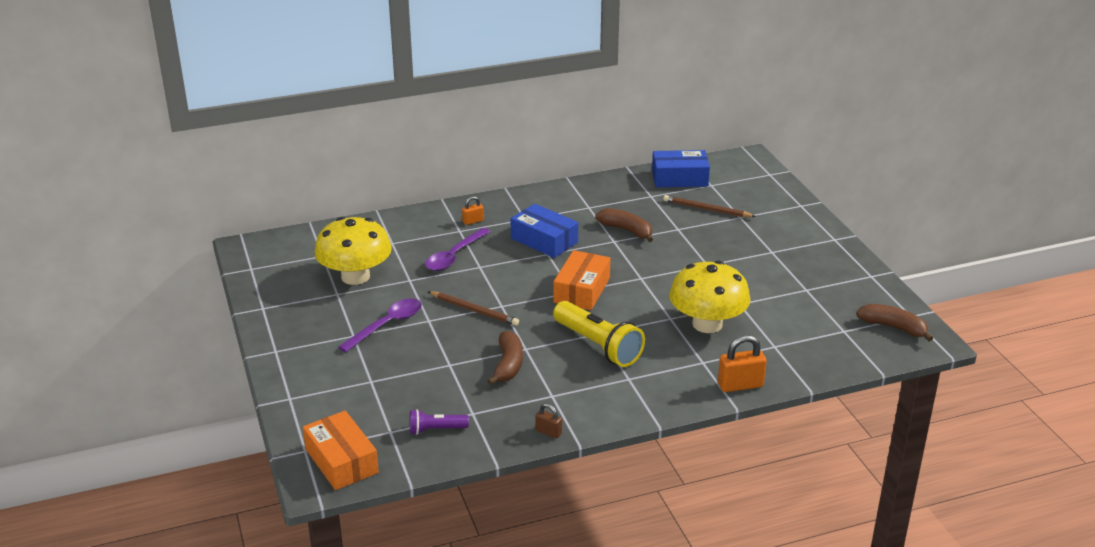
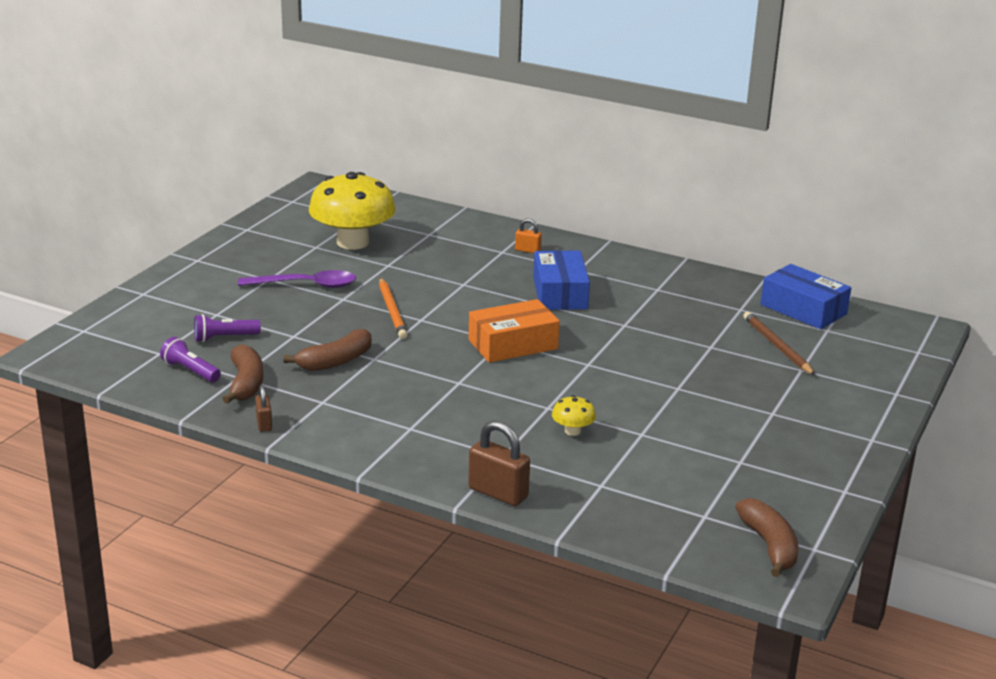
camera: 45 degrees right, 5 degrees down
(341, 461) = (90, 351): orange box -> none
(410, 394) = (224, 338): none -> purple flashlight
(454, 256) = (458, 266): purple spoon -> none
(474, 310) = (392, 311): brown pencil -> orange pencil
(598, 346) = (437, 391): yellow flashlight -> none
(627, 230) = (655, 323): brown banana -> brown banana (246, 383)
(707, 324) = (572, 431): yellow mushroom -> yellow mushroom, size x0.41
(740, 385) = (498, 493): orange padlock -> brown padlock

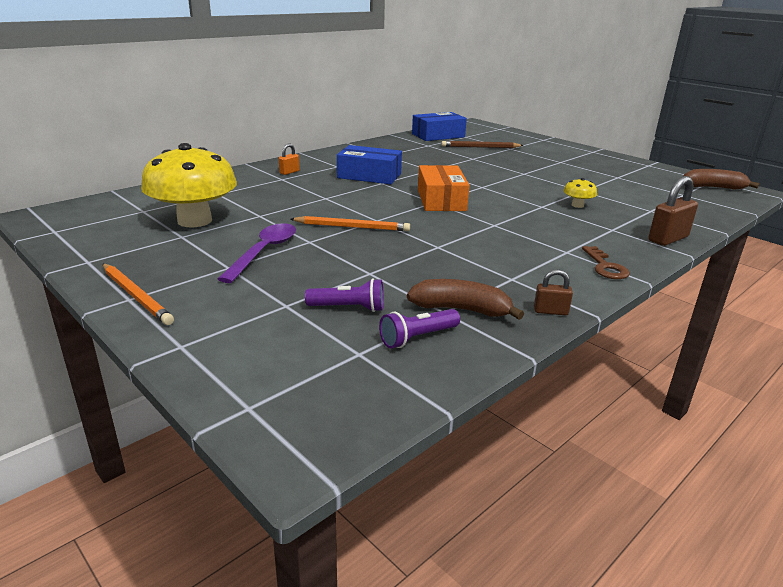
camera: 70 degrees left, 0 degrees up
(202, 261) = (136, 296): none -> orange pencil
(224, 338) = (349, 308): purple flashlight -> purple flashlight turned 90 degrees counterclockwise
(335, 361) = (435, 262): brown banana -> none
(383, 451) = (605, 267): none -> brown key

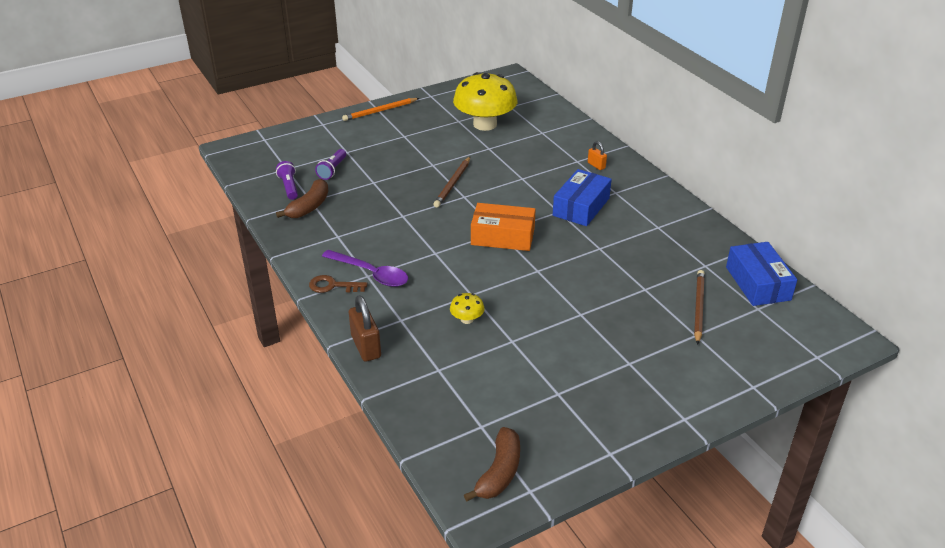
camera: 105 degrees right, 10 degrees up
(264, 252) = (421, 148): purple spoon -> purple spoon (371, 274)
(352, 227) = (453, 184): orange pencil -> brown pencil
(550, 311) = (288, 239): brown padlock -> none

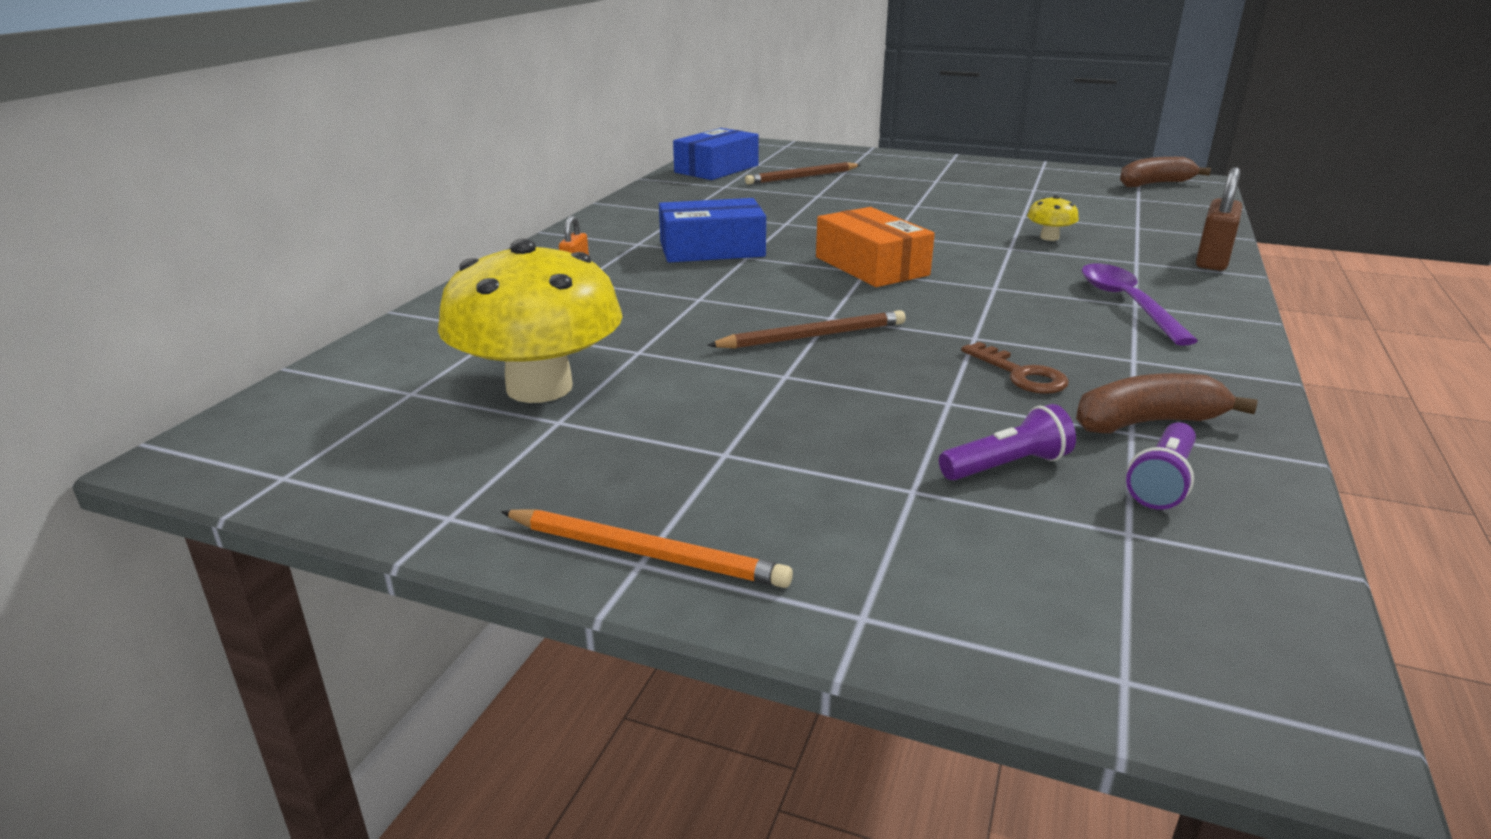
camera: 130 degrees left, 10 degrees down
(333, 286) = (1207, 314): brown key -> brown key (1020, 374)

